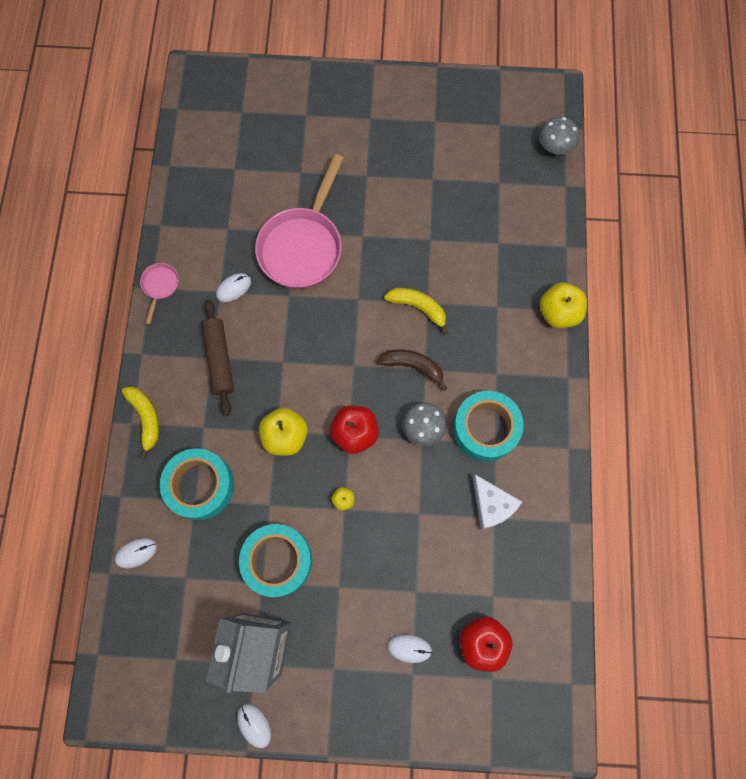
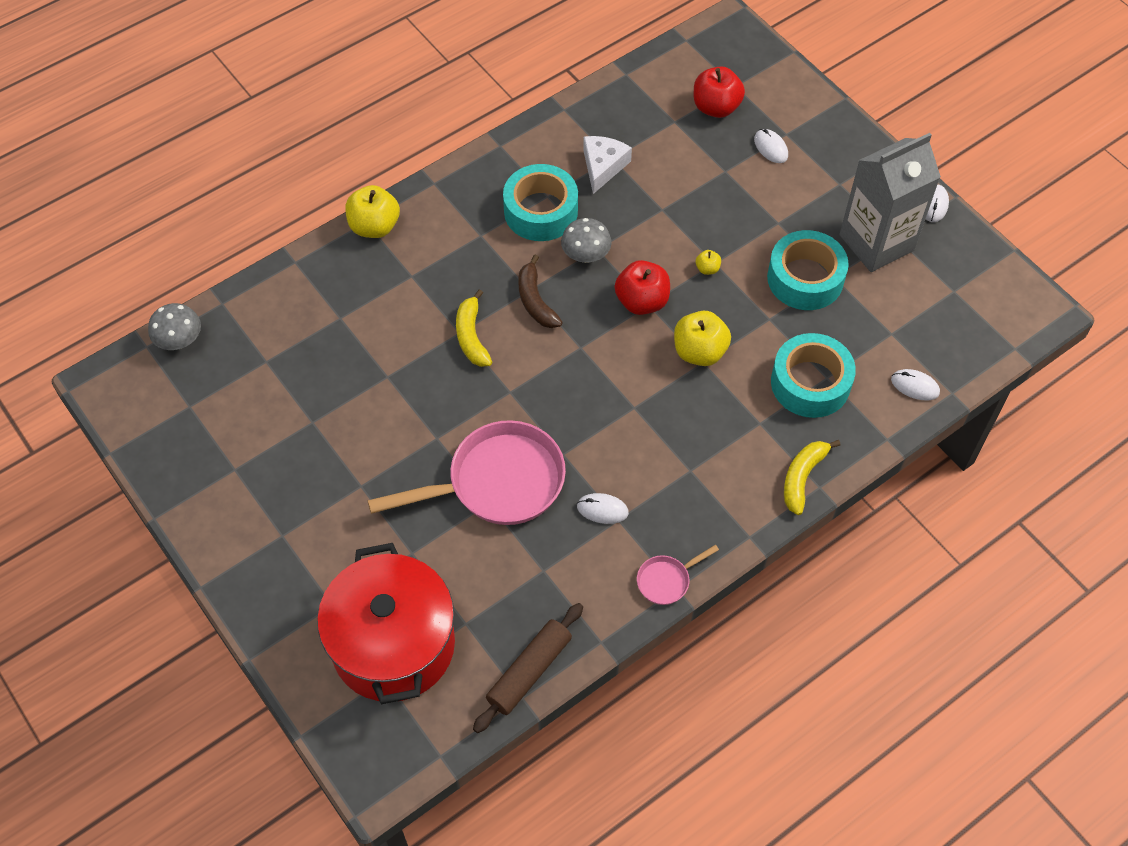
camera: 130 degrees left, 15 degrees down
(219, 359) = (685, 462): brown rolling pin -> brown rolling pin (529, 671)
(256, 127) = (393, 645): none -> red pot

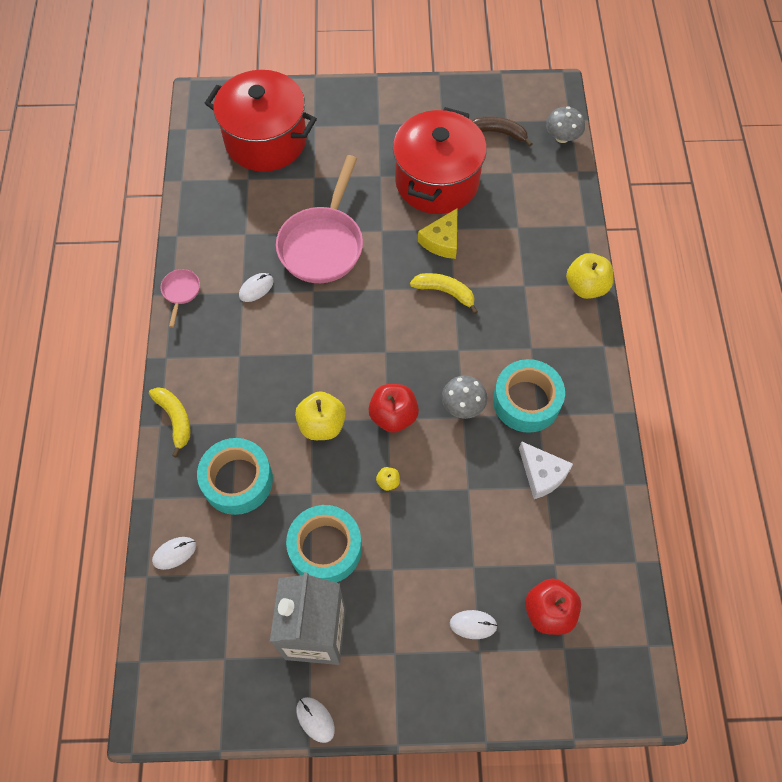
camera: 125 degrees right, 5 degrees up
(329, 425) = (437, 181): none -> red pot
(408, 374) = (442, 241): none -> yellow cheese
(529, 671) = (192, 192): brown rolling pin -> none
(535, 301) = (446, 348): brown banana -> brown banana (498, 133)

